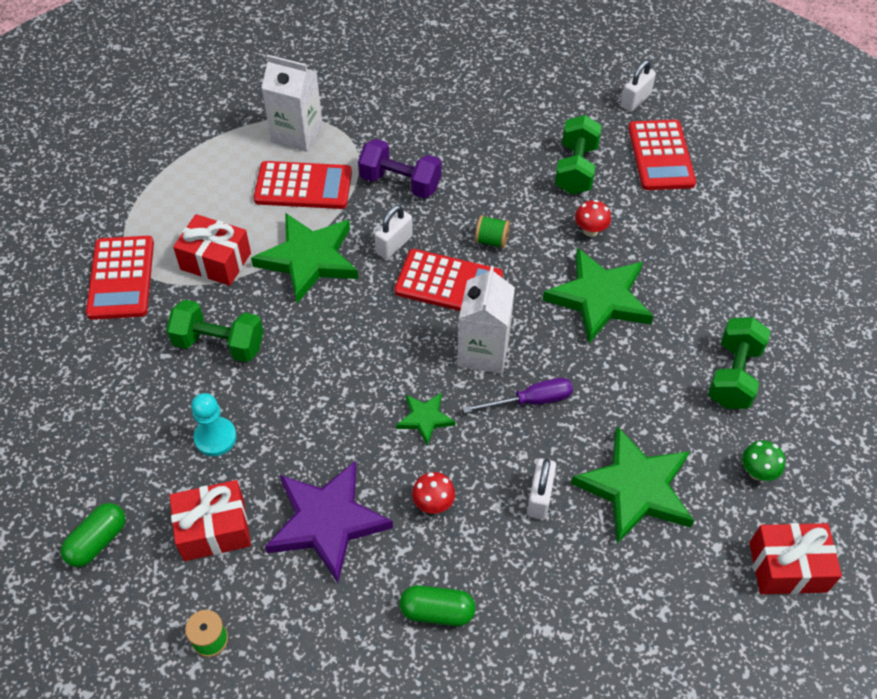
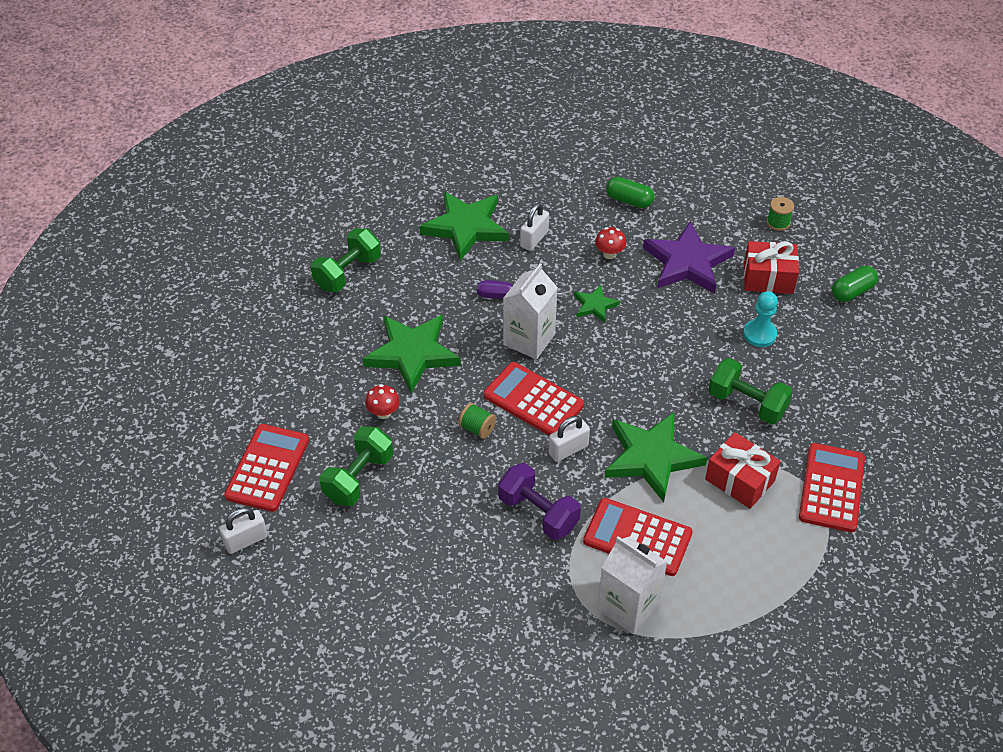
camera: 160 degrees left, 5 degrees down
(757, 472) = (377, 215): green mushroom -> none
(787, 567) = (397, 167): red gift -> none

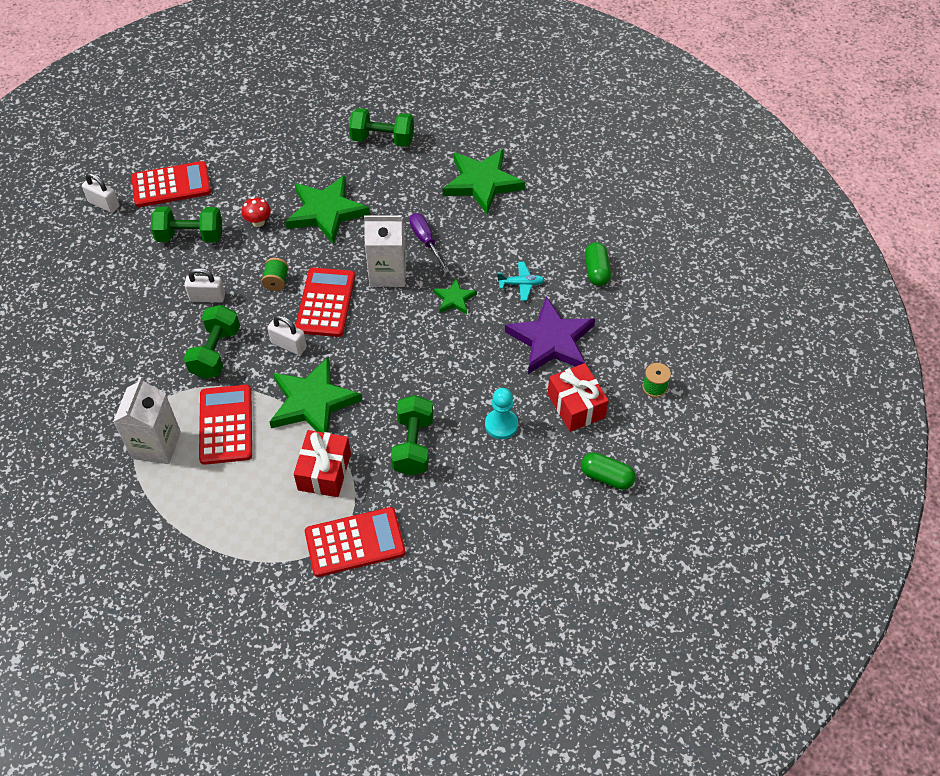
camera: 60 degrees right, 5 degrees up
(534, 239) = (501, 229): white padlock -> white padlock (207, 297)
(538, 513) = (216, 353): purple dumbbell -> green dumbbell
(609, 254) = (521, 284): red mushroom -> turquoise plane

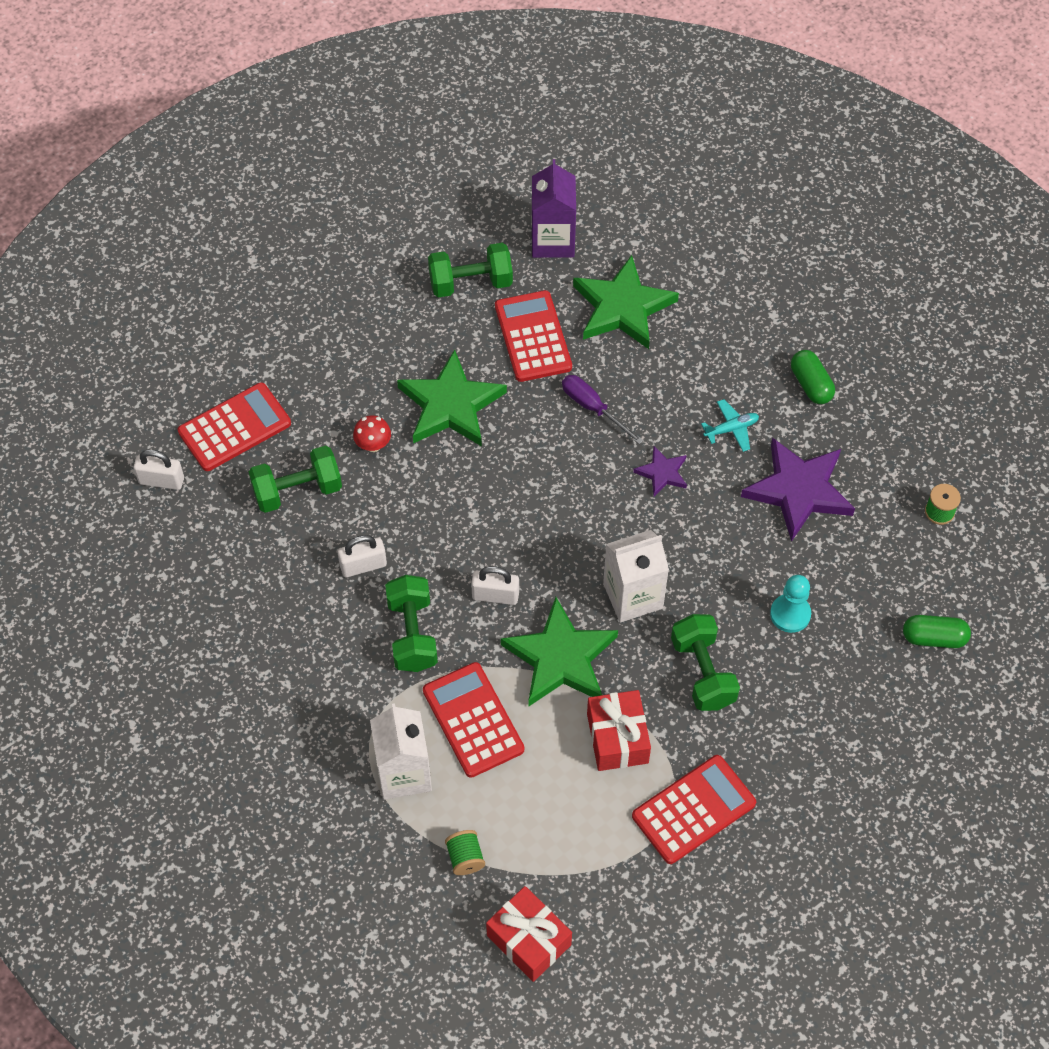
camera: 20 degrees left, 5 degrees up
(276, 281) = (437, 518): green spool -> green spool (465, 858)
(326, 303) = (512, 526): red calculator -> red calculator (533, 337)
(388, 273) = (567, 464): white carton -> white carton (633, 596)
(454, 128) = (553, 240): none -> purple carton
(454, 299) = (662, 473): green star -> purple star
(576, 406) = (863, 563): red gift -> red gift (528, 940)

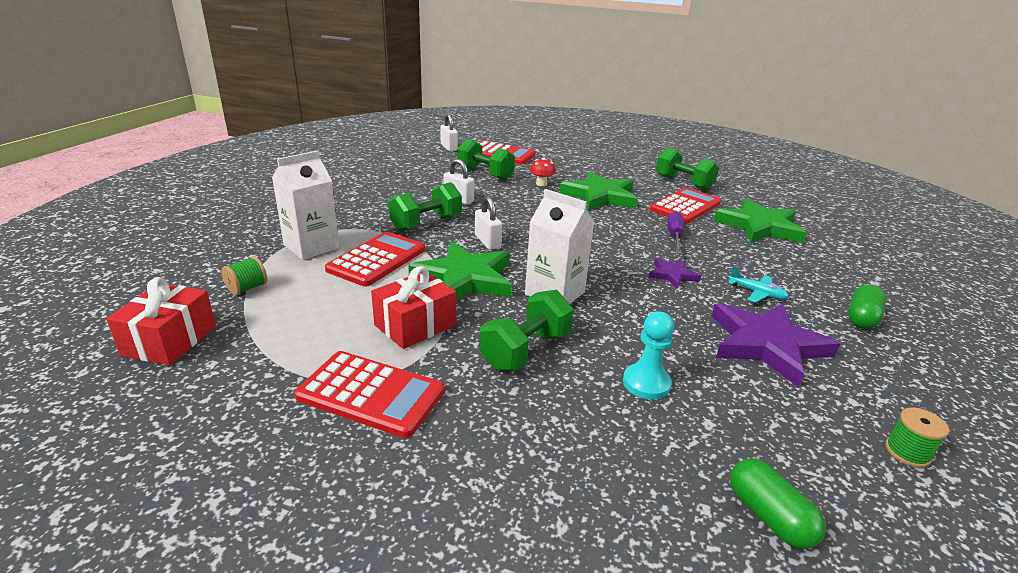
camera: 55 degrees right, 30 degrees down
(553, 240) = (754, 196): purple carton -> none

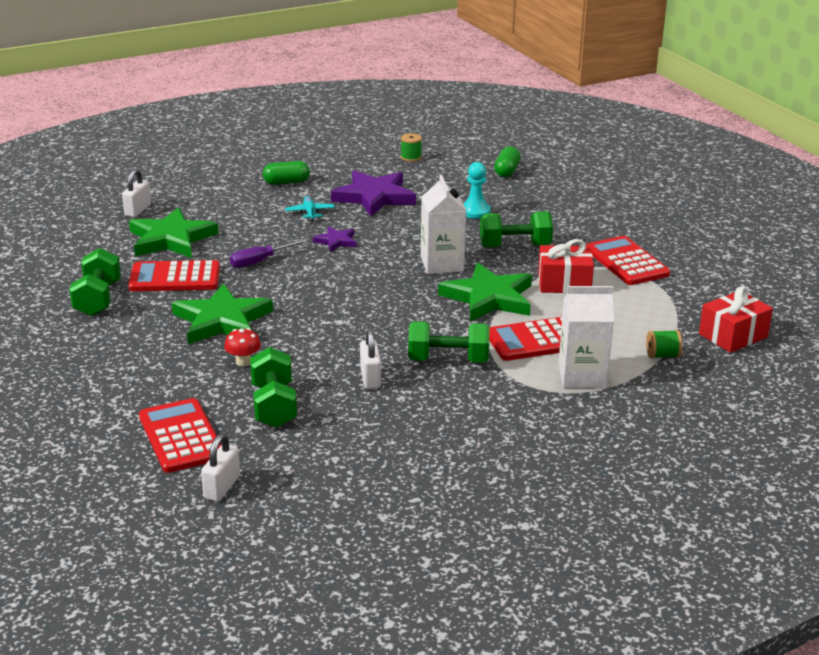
camera: 135 degrees left, 0 degrees up
(487, 242) = (422, 319): white padlock -> white padlock (138, 210)

